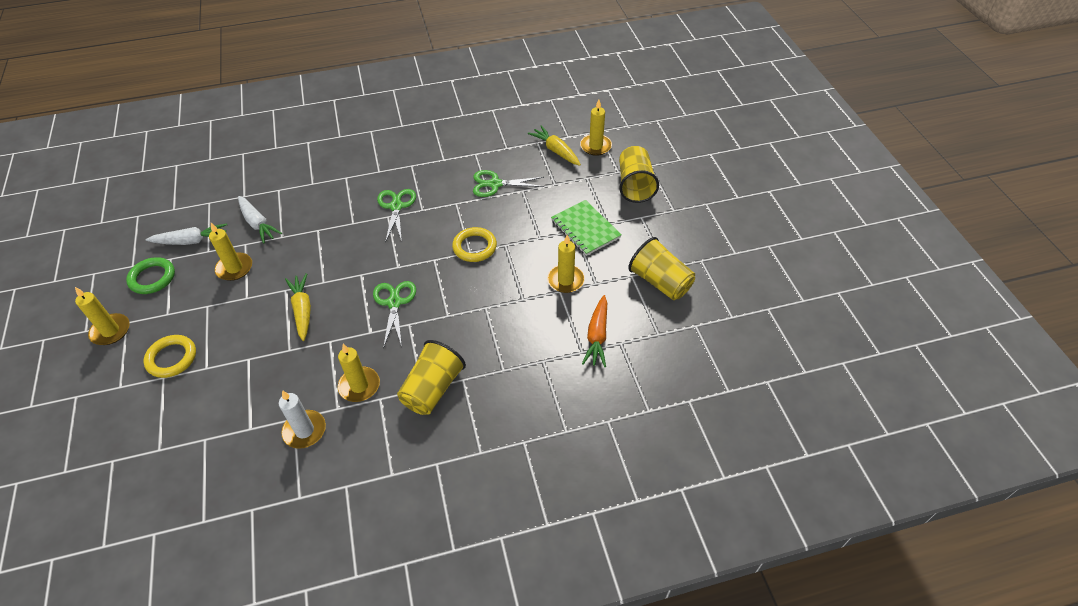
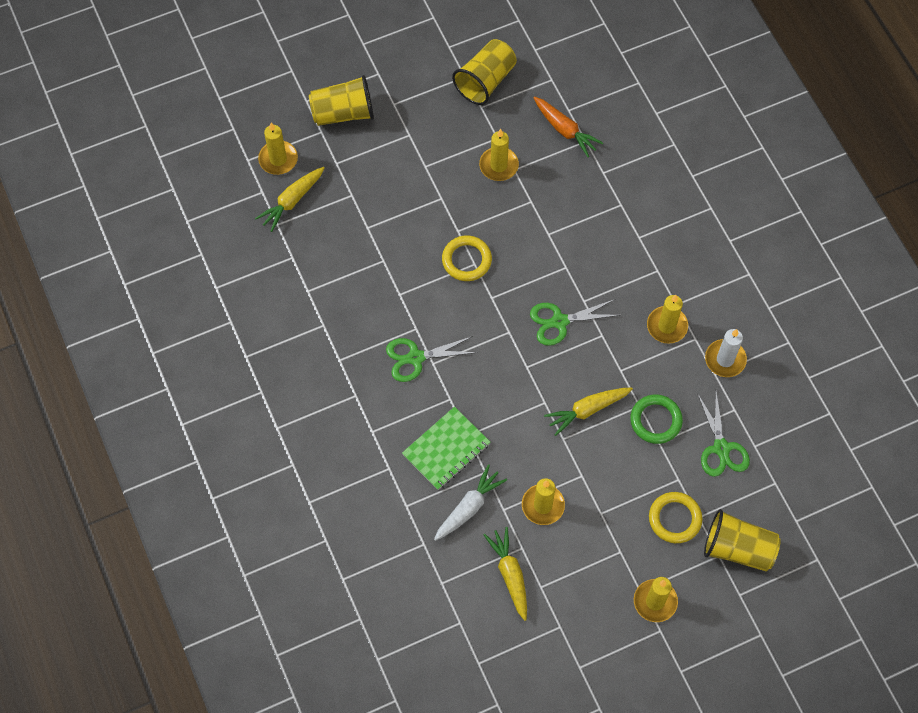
camera: 100 degrees left, 15 degrees up
(152, 278) = (574, 593): green ring -> green ring (655, 420)
(191, 241) = (510, 574): white carrot -> yellow carrot
(432, 389) = (655, 260): yellow cup -> yellow cup (738, 548)
(495, 184) = (361, 258): green scissors -> green scissors (721, 448)
(585, 229) = (421, 155): green notebook -> green notebook (446, 449)
(597, 336) = (565, 130): orange carrot -> orange carrot turned 45 degrees clockwise

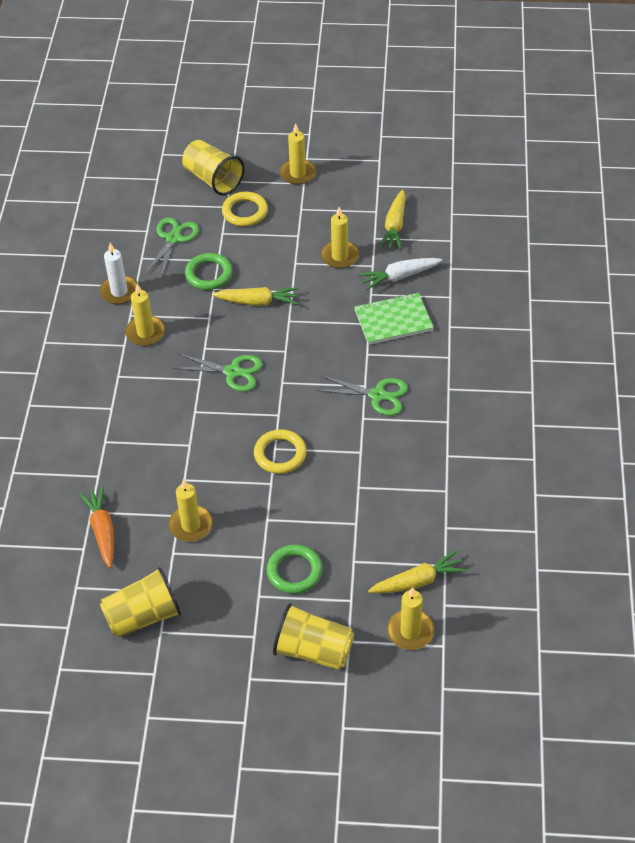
camera: 150 degrees left, 15 degrees down
(393, 165) = (294, 571): none -> green ring

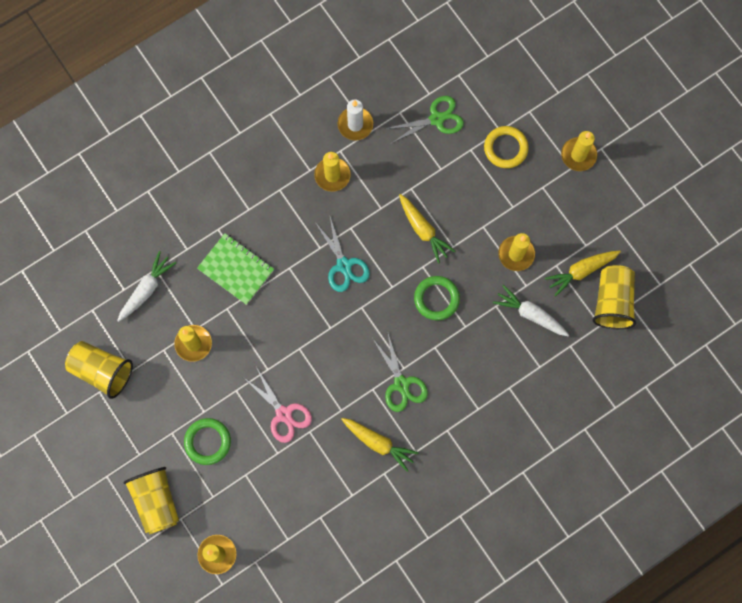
camera: 50 degrees right, 25 degrees up
(102, 530) = (146, 289): orange carrot -> white carrot
(209, 274) = (422, 173): green ring -> green ring (436, 299)
(213, 179) = (520, 97): yellow cup -> yellow cup (612, 302)
(233, 372) = (344, 265): green scissors -> turquoise scissors
(280, 454) = (297, 356): yellow ring -> none
(324, 496) = (284, 414): none -> pink scissors
(393, 320) = (482, 342): green notebook -> green notebook (236, 269)
(418, 581) = (261, 531): yellow carrot -> yellow carrot (378, 443)

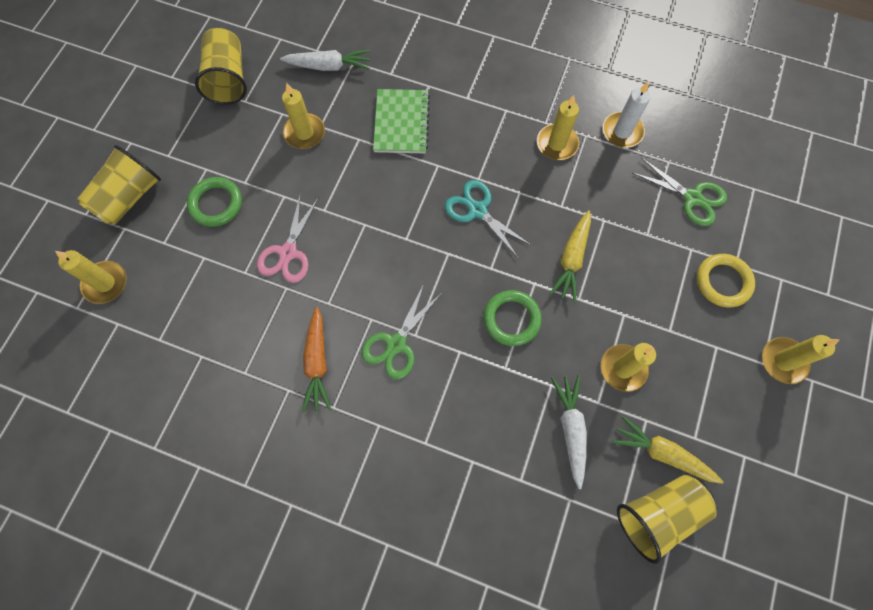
camera: 55 degrees right, 5 degrees down
(344, 265) = (477, 210): turquoise scissors -> turquoise scissors turned 105 degrees clockwise
(378, 443) = (317, 363): yellow carrot -> orange carrot

